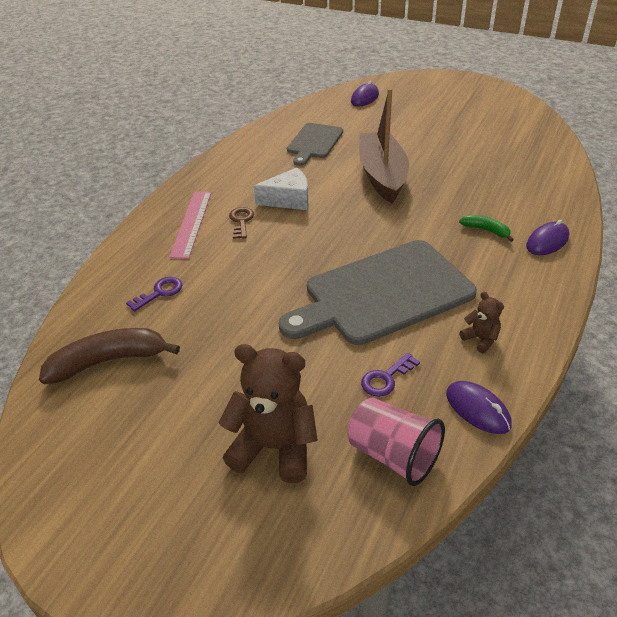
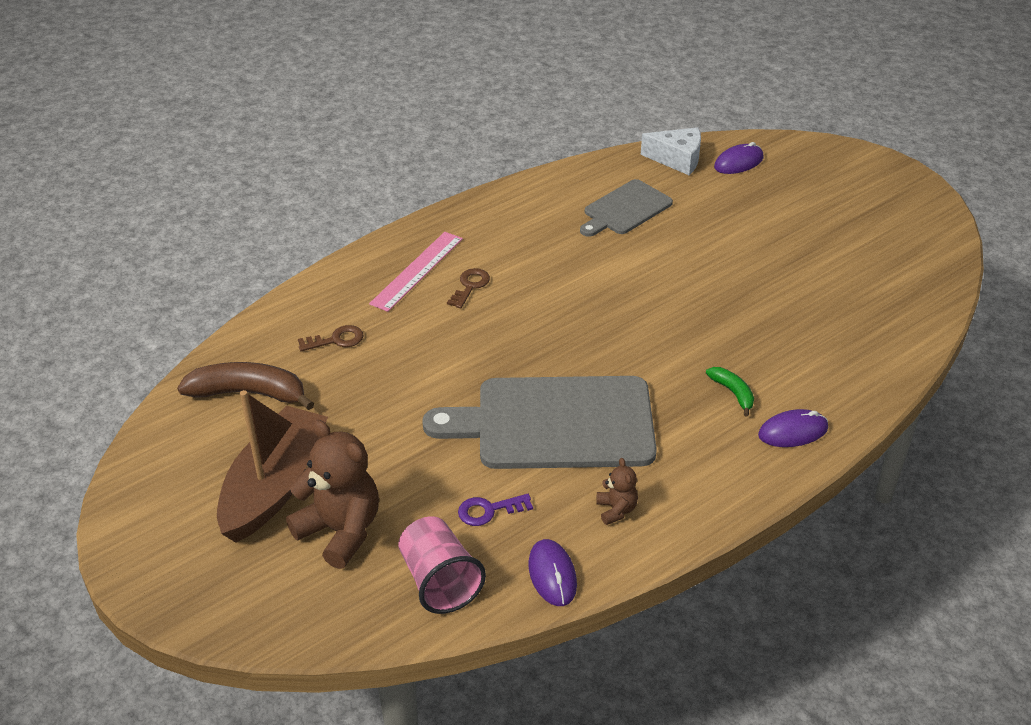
camera: 25 degrees right, 0 degrees up
(159, 293) = (336, 340): purple key -> brown key
(288, 199) = (540, 277): white cheese -> white cheese (677, 159)
(382, 175) = (670, 281): brown boat -> brown boat (274, 486)

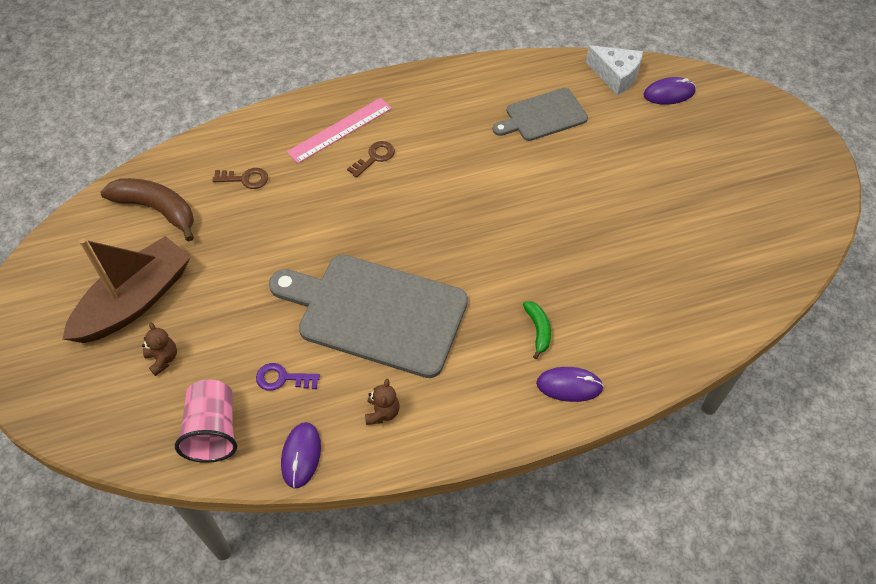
camera: 20 degrees right, 15 degrees up
(340, 531) = (163, 359): brown teddy bear -> brown teddy bear, size x0.48

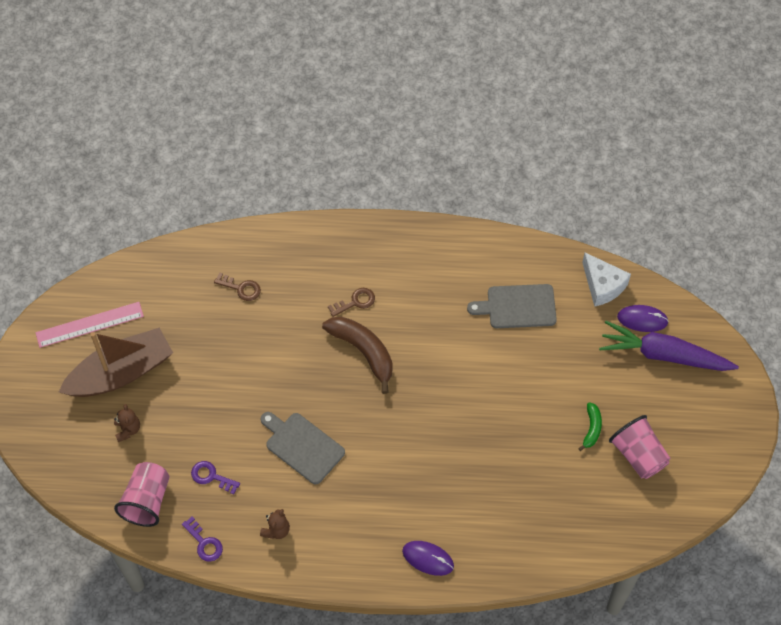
camera: 20 degrees right, 5 degrees up
(157, 209) = (161, 295): brown banana -> brown banana (363, 352)
(301, 455) = (204, 543): purple mouse -> purple key
(340, 130) = (336, 265): pink ruler -> pink ruler (89, 324)
(376, 313) = (302, 446): grey cutting board -> grey cutting board, size x0.55
(538, 330) = (424, 504): green banana -> green banana (591, 428)
(706, 117) = (664, 355): none -> purple carrot
(733, 212) = (638, 455): none -> pink cup

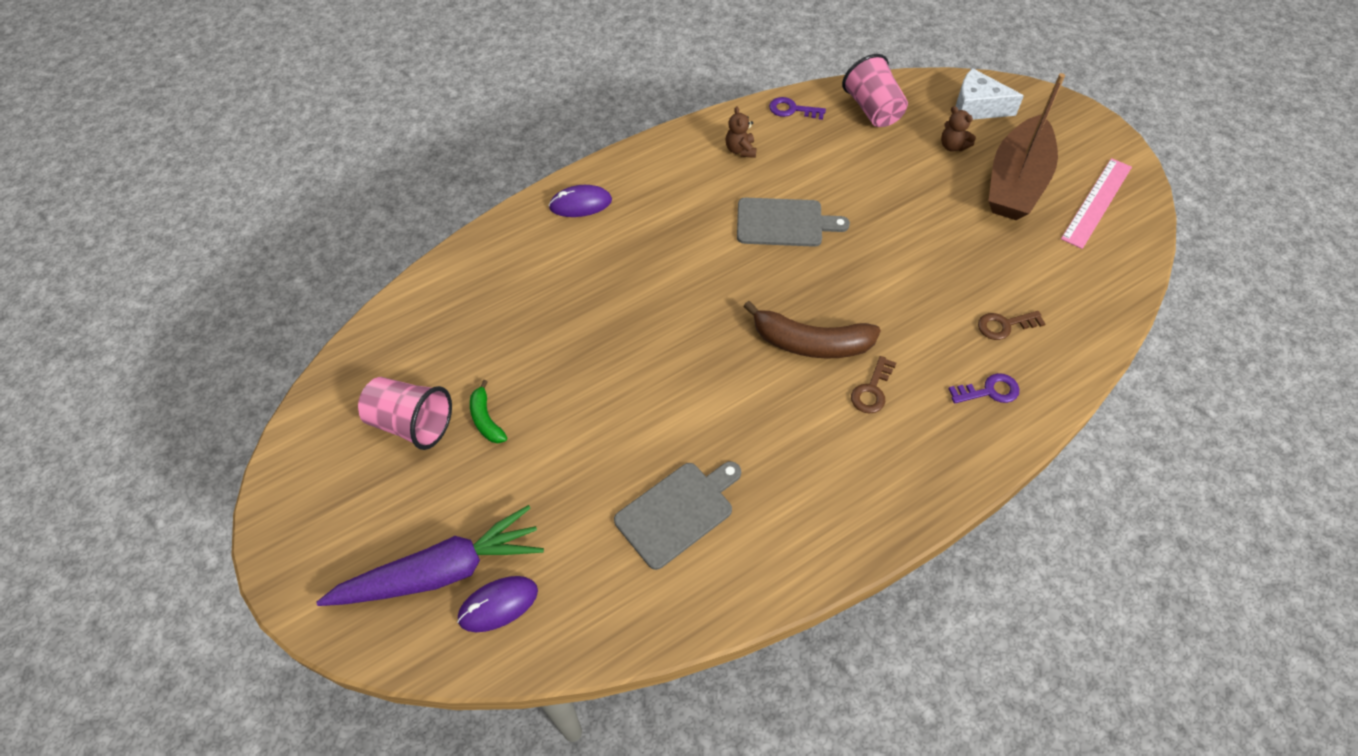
camera: 145 degrees right, 5 degrees down
(211, 476) = (839, 155): purple key -> purple key (989, 391)
(602, 285) = (584, 620): white cheese -> white cheese (977, 107)

